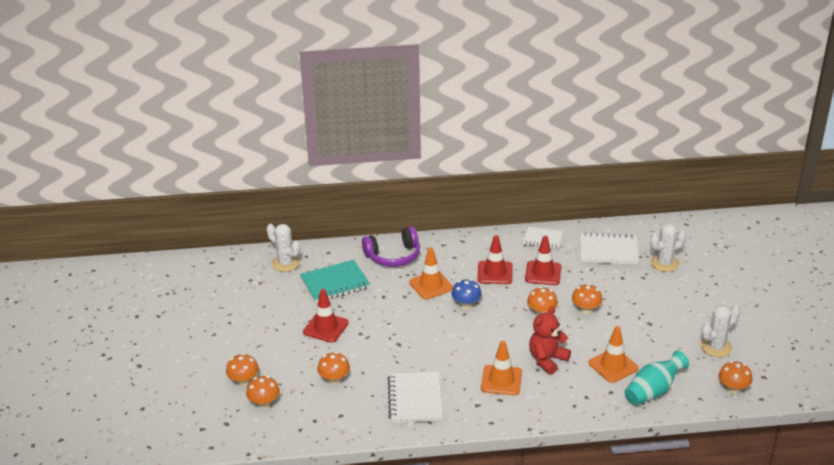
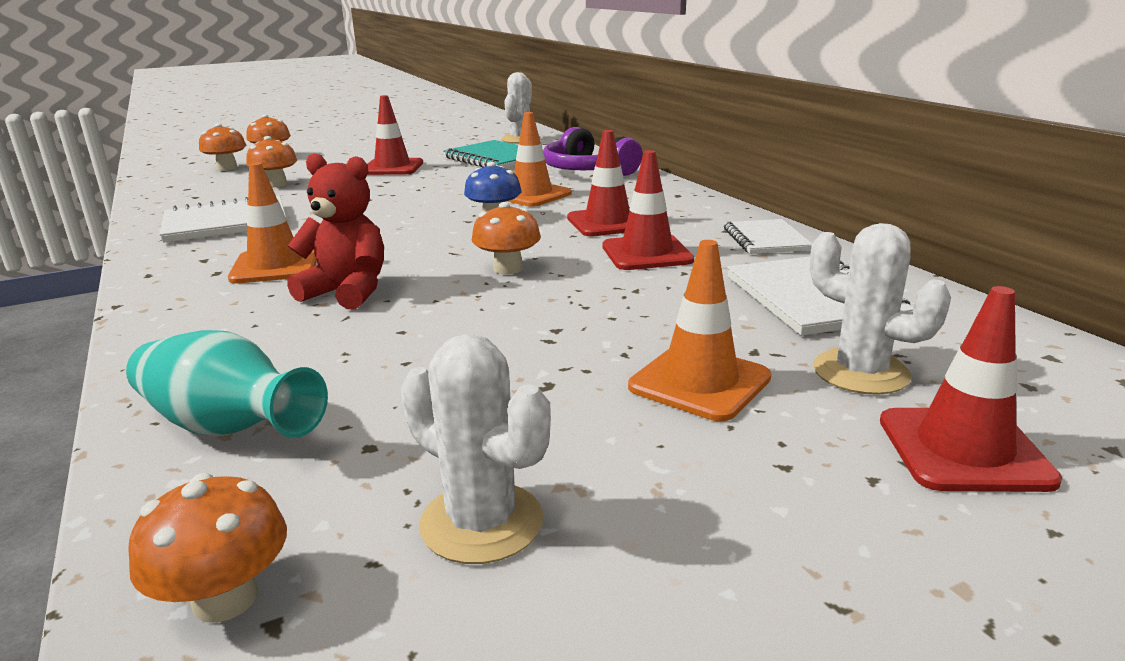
camera: 70 degrees right, 10 degrees down
(586, 310) = (549, 304): orange mushroom -> none
(613, 366) = (338, 359): orange traffic cone -> orange traffic cone (699, 382)
(709, 265) = (963, 450): none -> red traffic cone

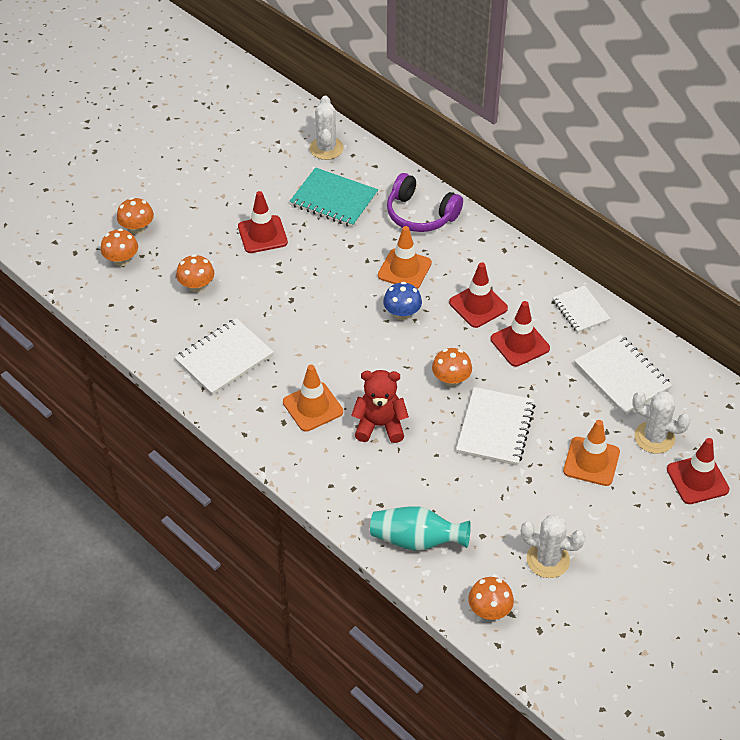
camera: 20 degrees left, 25 degrees up
(535, 319) = (495, 428): none -> white notebook

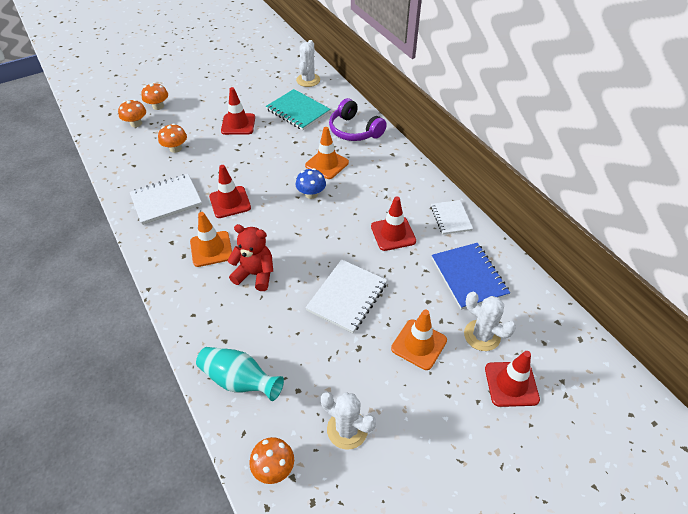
camera: 15 degrees right, 0 degrees up
(451, 379) = (327, 250): orange mushroom -> none
(478, 305) = (371, 199): red traffic cone -> red traffic cone (230, 202)
(622, 376) = (469, 277): white notebook -> blue notebook

